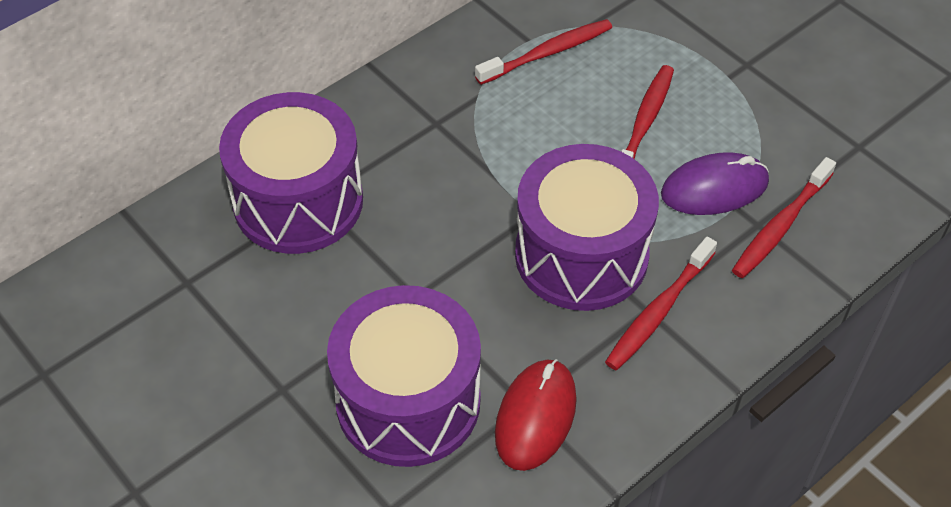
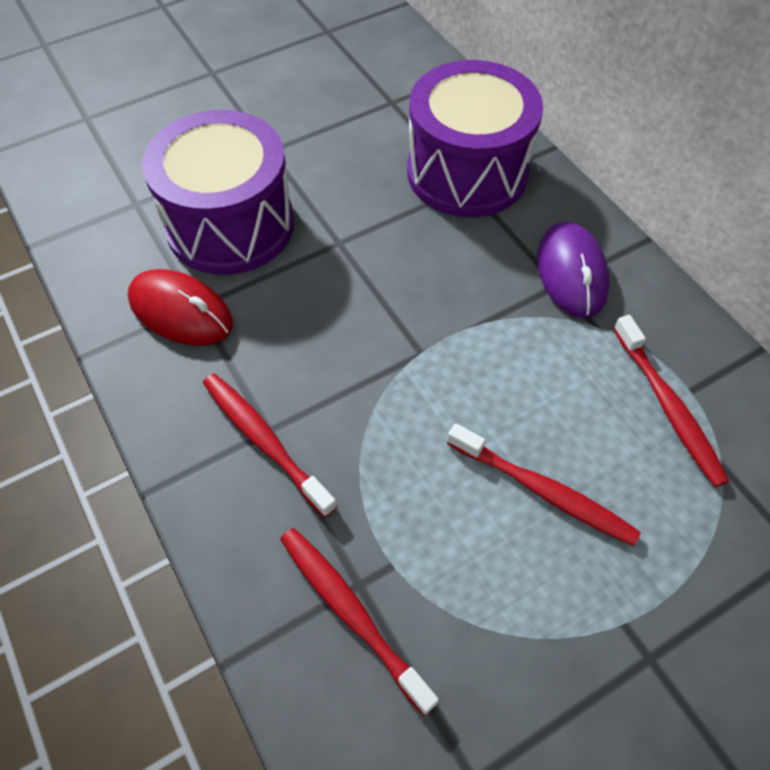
camera: 100 degrees right, 5 degrees up
(581, 255) = (356, 383): purple drum -> none
(714, 188) = (425, 547): purple mouse -> purple mouse (571, 273)

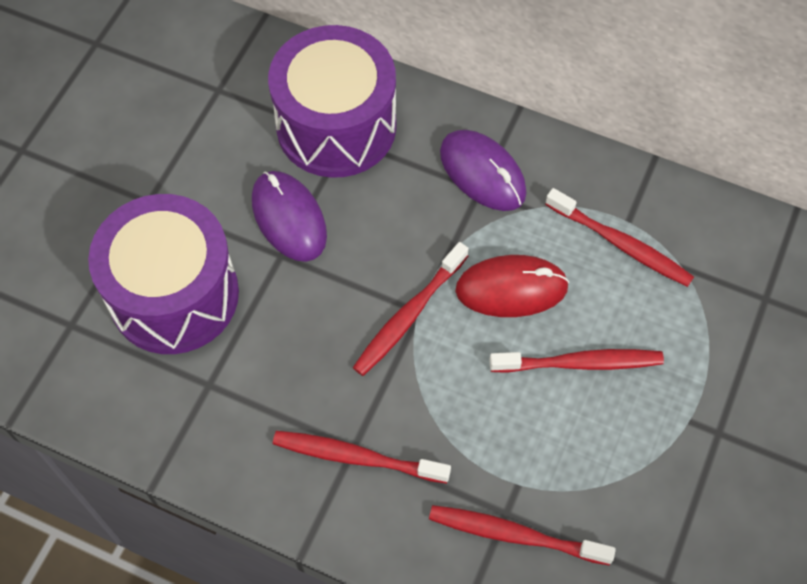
camera: 35 degrees left, 5 degrees up
(181, 311) = (200, 397): red mouse -> red mouse (511, 288)
(370, 219) = (289, 218): none -> purple mouse
(410, 350) = (409, 315): none -> red toothbrush

